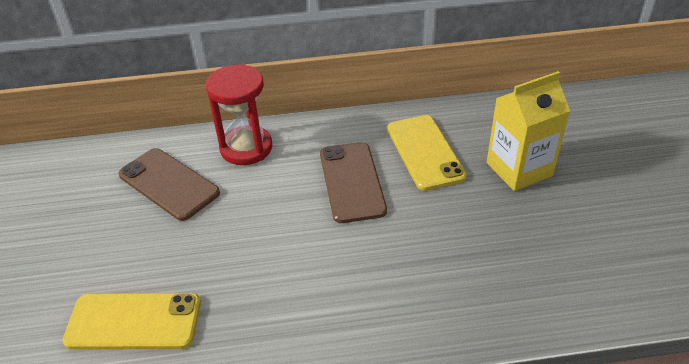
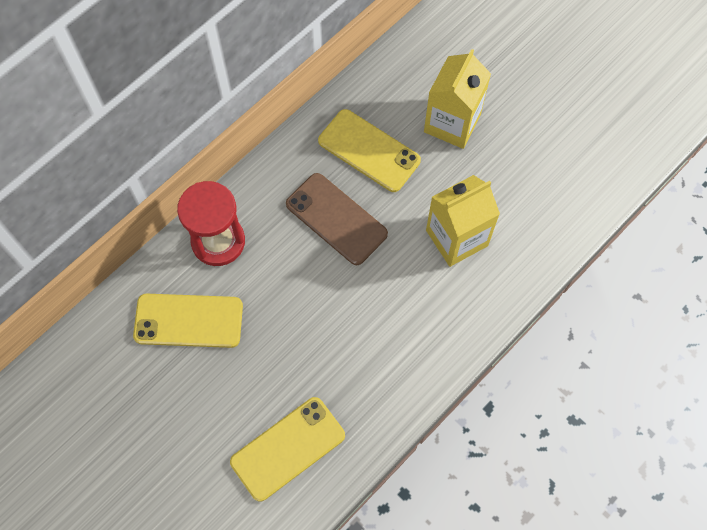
camera: 40 degrees left, 25 degrees up
(169, 184) = (188, 320): brown phone -> yellow phone
(448, 252) = (456, 238): none -> yellow carton

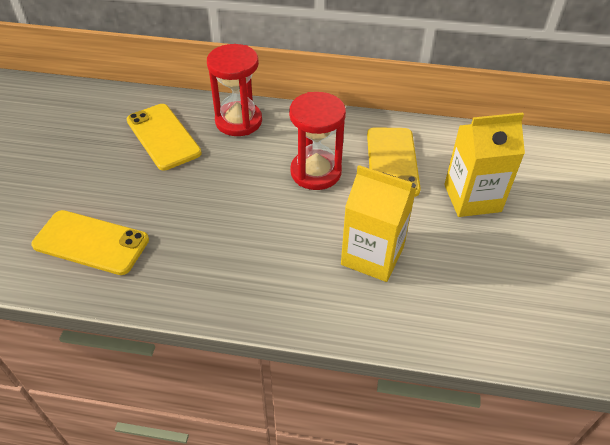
camera: 55 degrees right, 20 degrees down
(336, 219) = (316, 172): brown phone -> red hourglass

